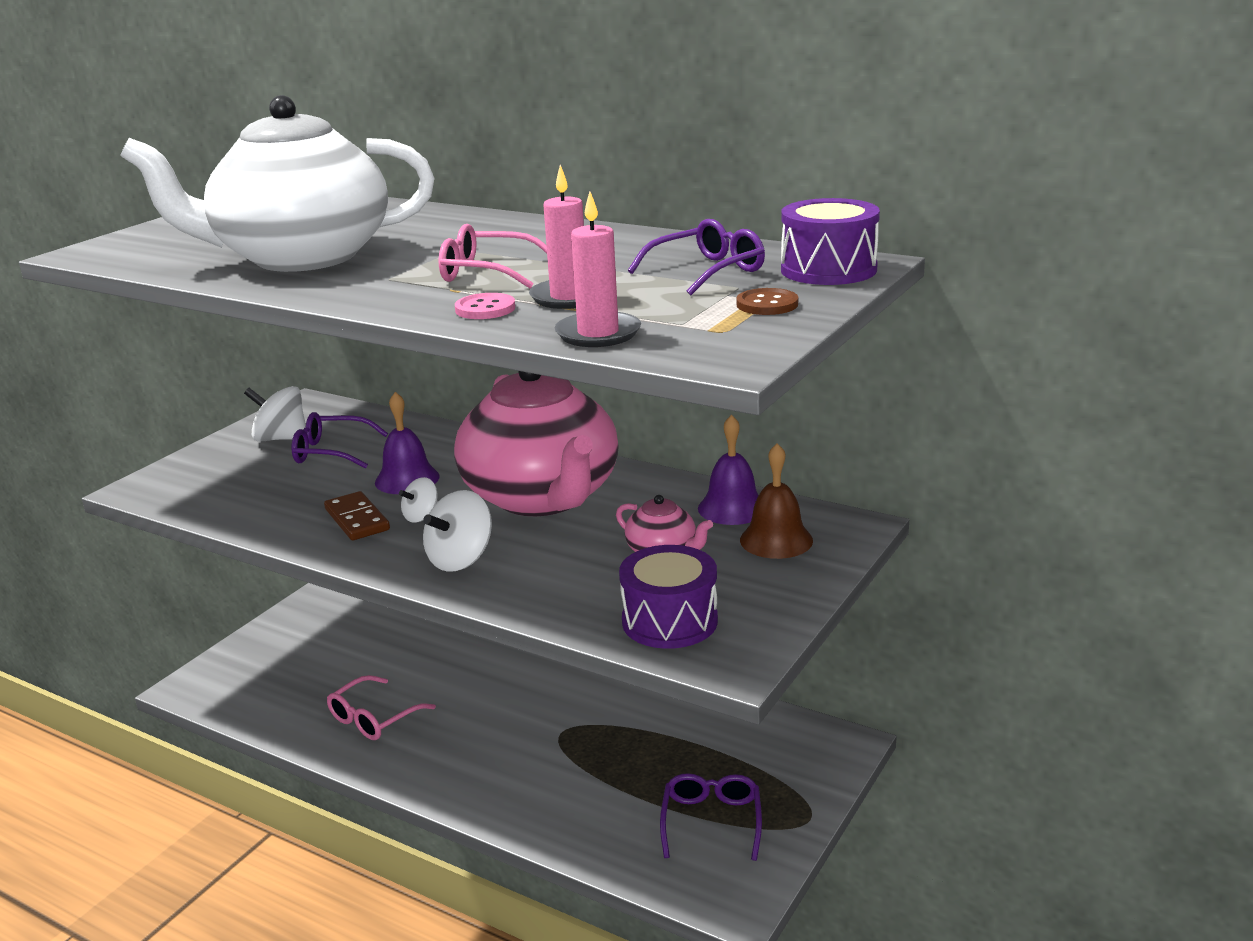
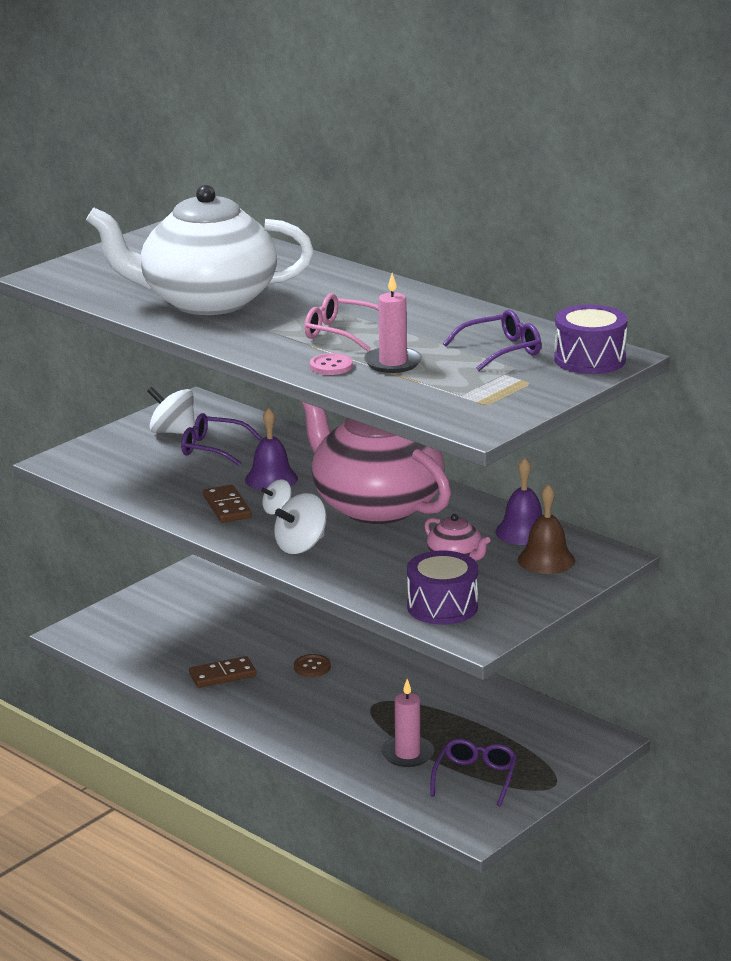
camera: 10 degrees right, 0 degrees up
(373, 719) = (222, 675): pink glasses -> brown domino
(542, 497) = (375, 506): pink teapot -> pink teapot turned 150 degrees clockwise
(598, 334) = (401, 396): pink candle -> pink candle (407, 754)
(767, 304) = (528, 385): brown button -> brown button (312, 667)

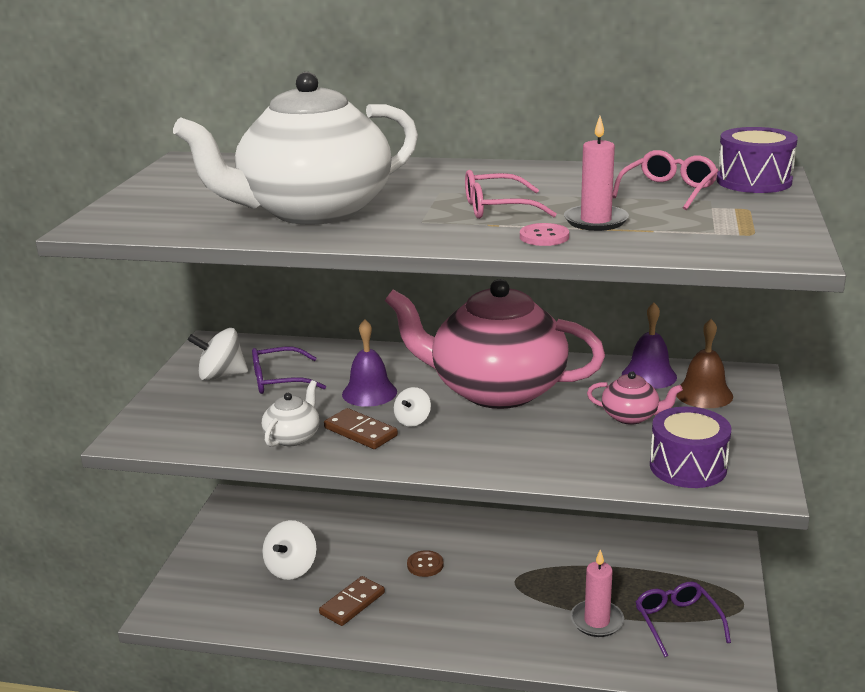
camera: 30 degrees left, 0 degrees up
(173, 496) = (293, 437): none -> white teapot
(301, 546) = (481, 449): white spinning top -> white spinning top (291, 568)
(502, 350) = (668, 191): purple glasses -> pink glasses

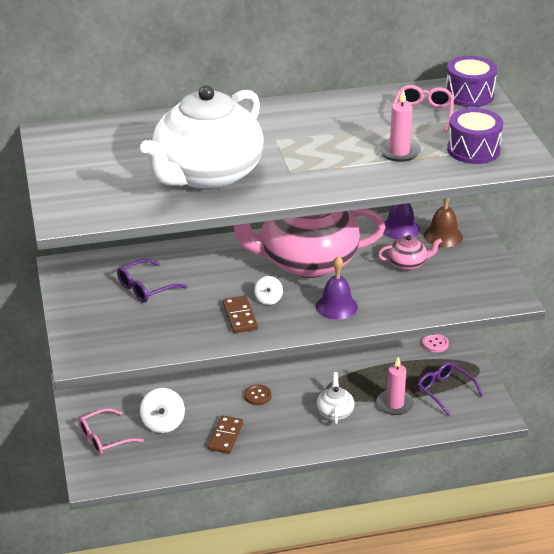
camera: 25 degrees left, 10 degrees up
(221, 375) = (98, 293): white spinning top -> none
(293, 437) = (196, 331): white teapot -> white teapot (335, 412)
(360, 432) = (240, 316): brown domino -> brown domino turned 60 degrees clockwise
(369, 393) = (221, 284): purple bell -> purple bell (336, 306)
(496, 208) = (327, 150): pink glasses -> pink glasses (104, 439)
(544, 237) = (379, 173): pink button -> pink button (435, 344)
(688, 467) = (462, 293): purple drum -> purple drum (473, 150)

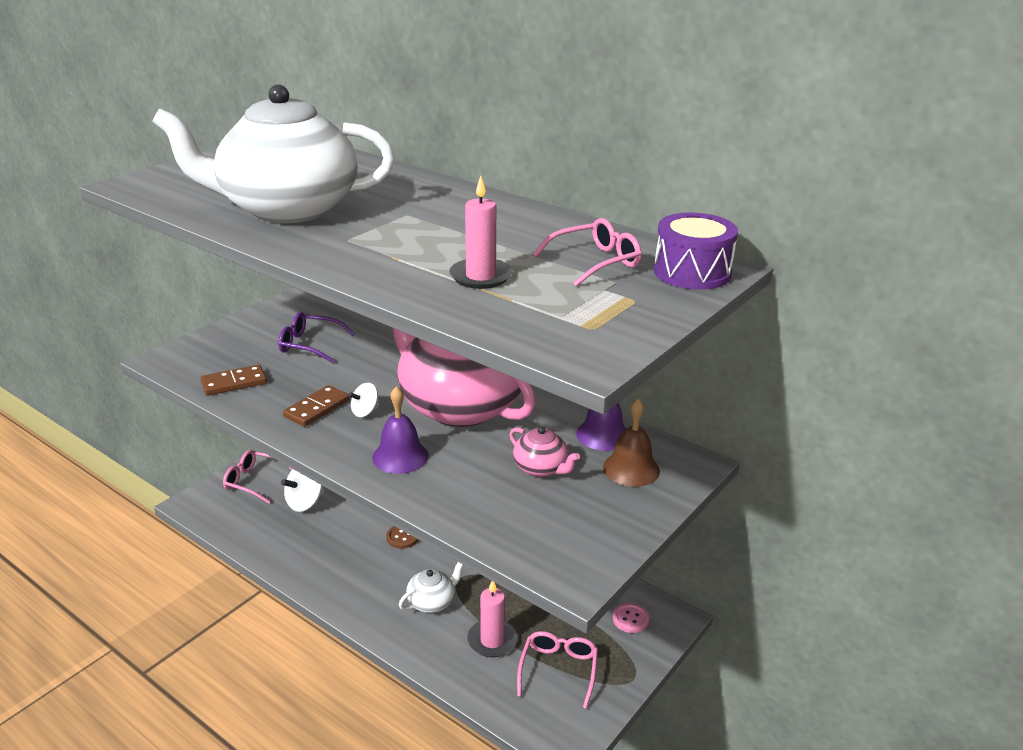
camera: 50 degrees right, 5 degrees down
(225, 436) = (322, 548): brown domino -> brown domino (234, 383)
(444, 391) = (558, 669): purple glasses -> pink glasses
(473, 150) = (559, 315): purple drum -> none

